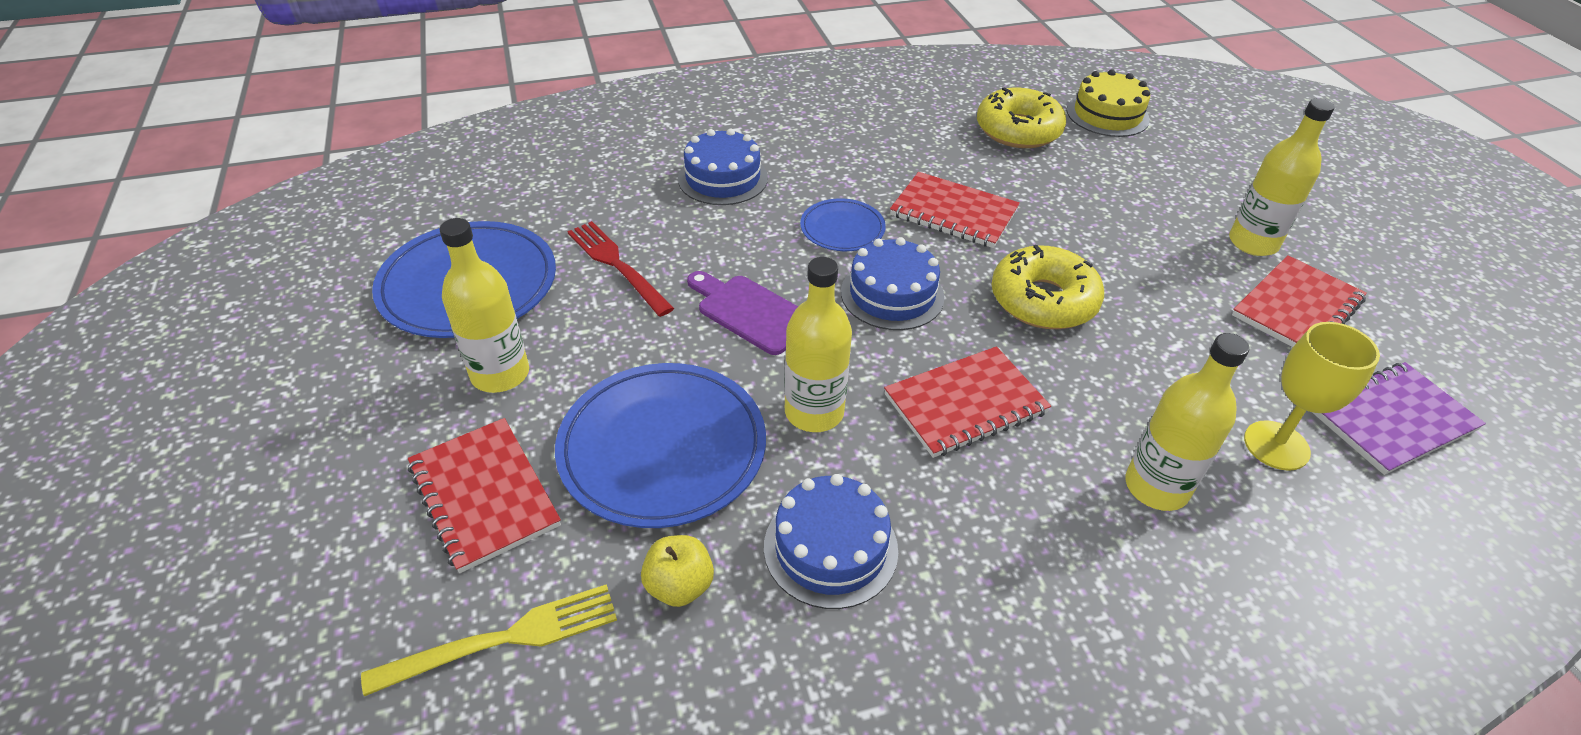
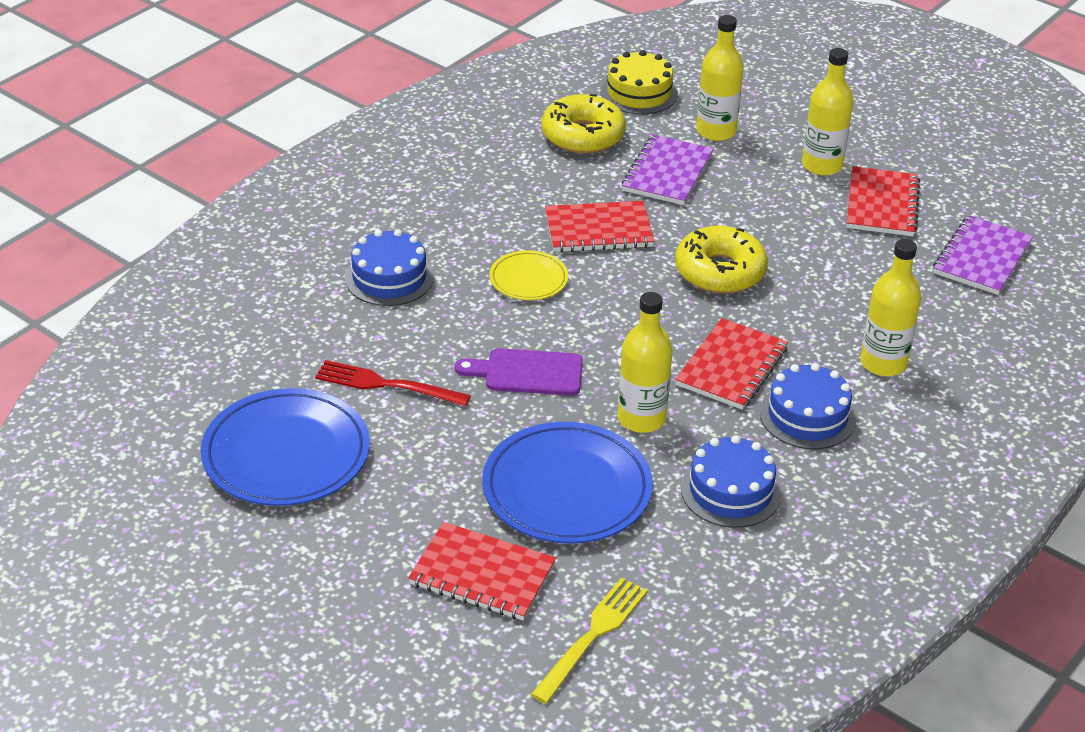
camera: 35 degrees left, 5 degrees down
(500, 374) = (395, 500): yellow bottle -> yellow bottle (716, 131)
(679, 586) = (664, 556): yellow apple -> none
(842, 229) = (528, 279): blue plate -> yellow plate
(892, 294) = (614, 314): blue cake -> blue cake (807, 416)
(1072, 189) = (667, 173): none -> purple notebook
(1276, 445) = (930, 305): yellow goblet -> none

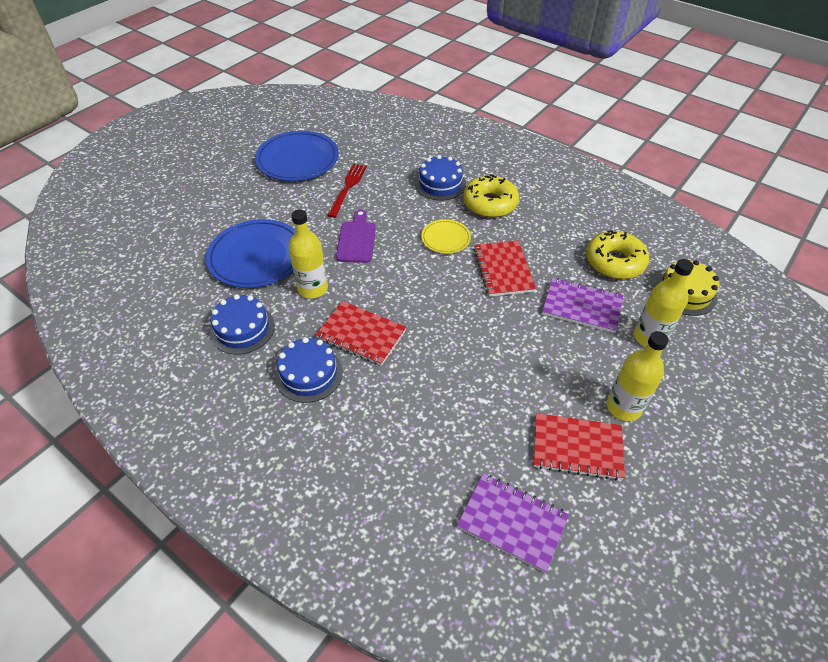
camera: 90 degrees right, 10 degrees up
(482, 574) = (199, 226): red notebook -> none
(593, 635) = (145, 267): yellow fork -> none
(720, 271) = (466, 332): yellow donut -> yellow donut (490, 203)
(883, 363) = (365, 426): yellow bottle -> none

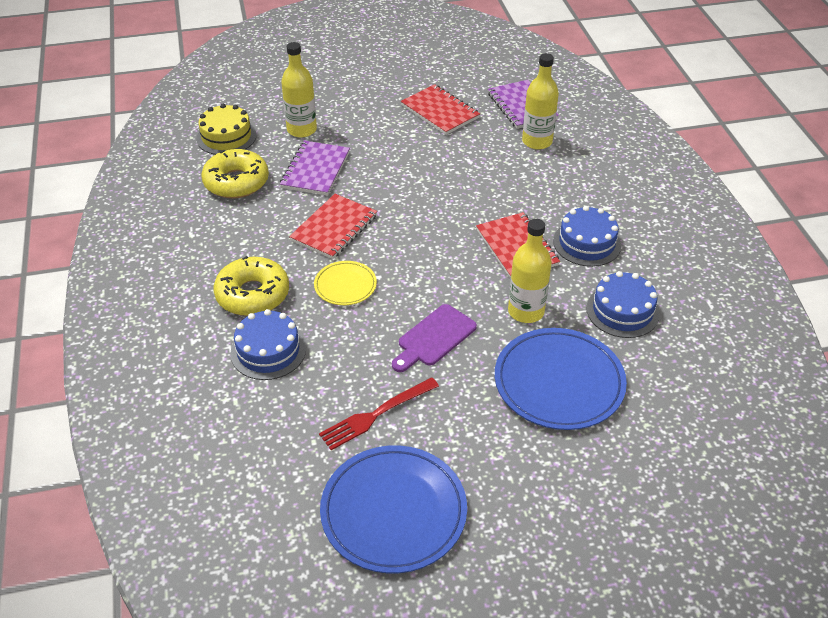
camera: 140 degrees left, 5 degrees down
(582, 307) = (315, 170): purple notebook -> purple notebook turned 45 degrees clockwise
(624, 407) = (381, 111): yellow bottle -> yellow bottle (537, 141)

